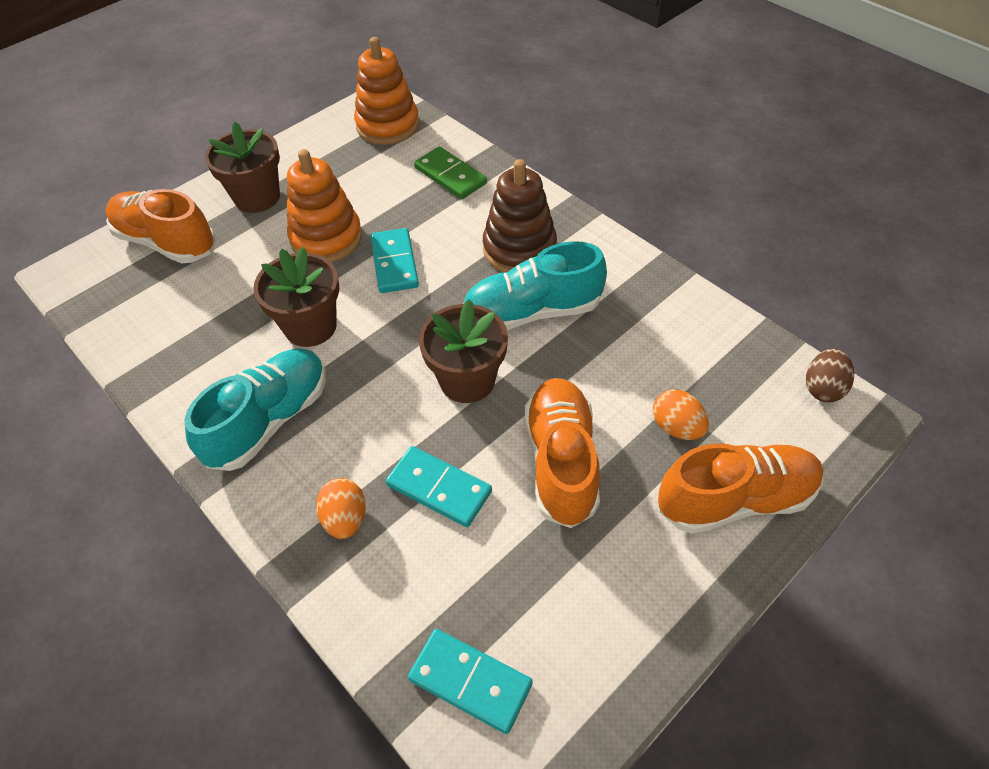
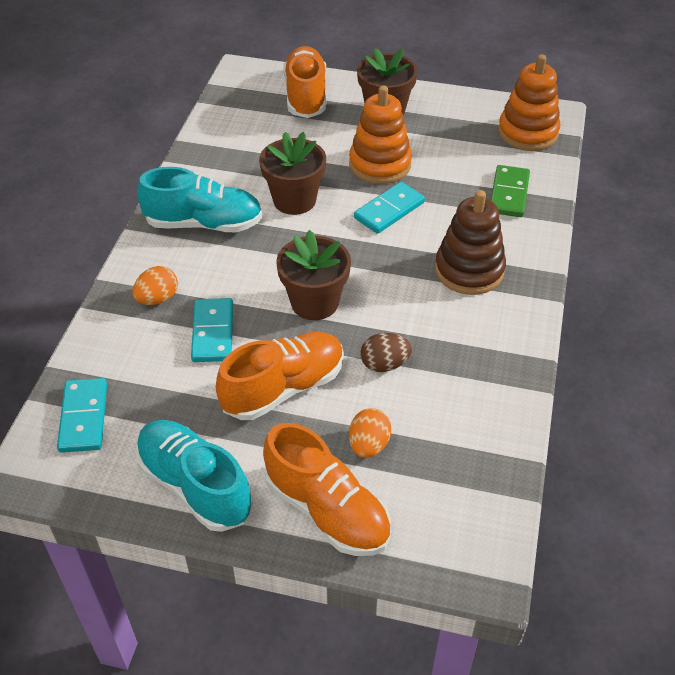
camera: 55 degrees right, 5 degrees down
(532, 311) = (411, 308): turquoise shoe -> turquoise shoe (195, 486)
(823, 388) = (493, 532): brown egg -> brown egg (384, 364)

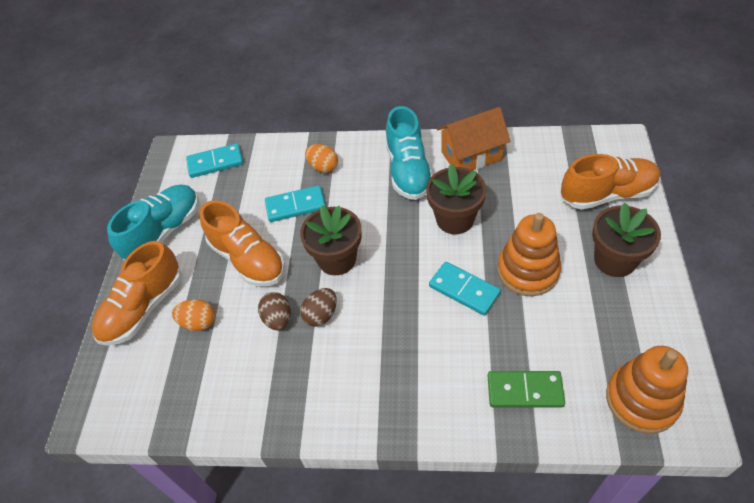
camera: 85 degrees right, 5 degrees up
(207, 171) = (471, 155): none -> orange house
(389, 325) = (321, 315): none -> brown egg
(469, 270) = (400, 367): brown stacking toy -> none

